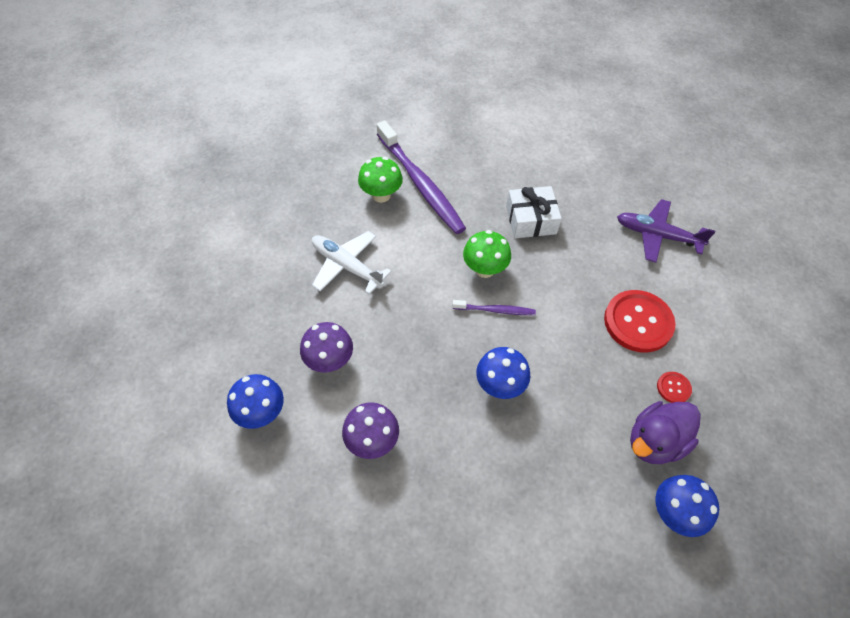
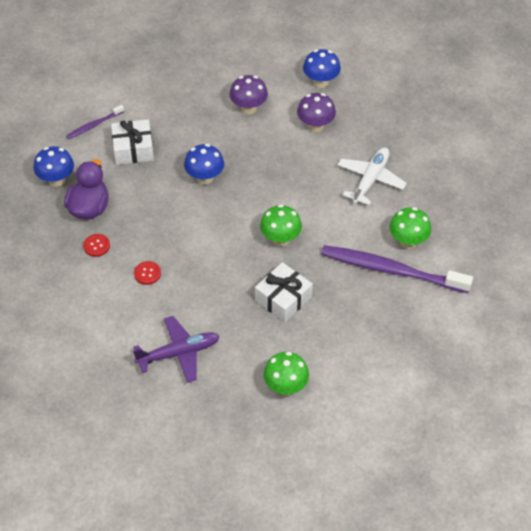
camera: 140 degrees right, 5 degrees down
(347, 266) = (370, 180): white plane -> white plane turned 60 degrees counterclockwise
(495, 310) = (247, 218): purple toothbrush -> purple toothbrush (94, 125)
(551, 487) = (133, 149): none -> white gift
(587, 161) = (286, 387): none -> green mushroom
(638, 322) = (147, 273): red button -> red button, size x0.46

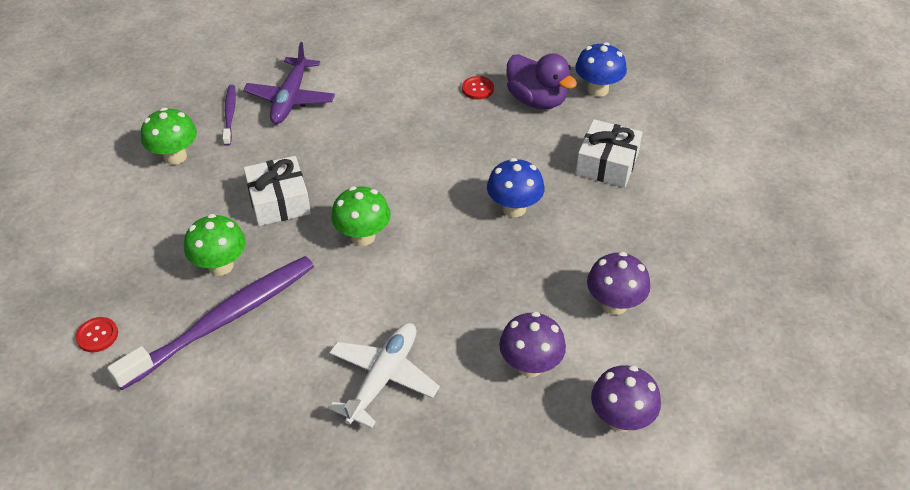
camera: 120 degrees right, 5 degrees down
(94, 125) = (671, 144): purple toothbrush -> purple toothbrush (230, 114)
(147, 273) = (409, 111): red button -> red button (97, 335)
(321, 82) = (621, 419): blue mushroom -> purple mushroom
(370, 180) = (383, 378): white plane -> white plane turned 120 degrees counterclockwise
(408, 241) = (248, 363): green mushroom -> green mushroom (220, 266)

